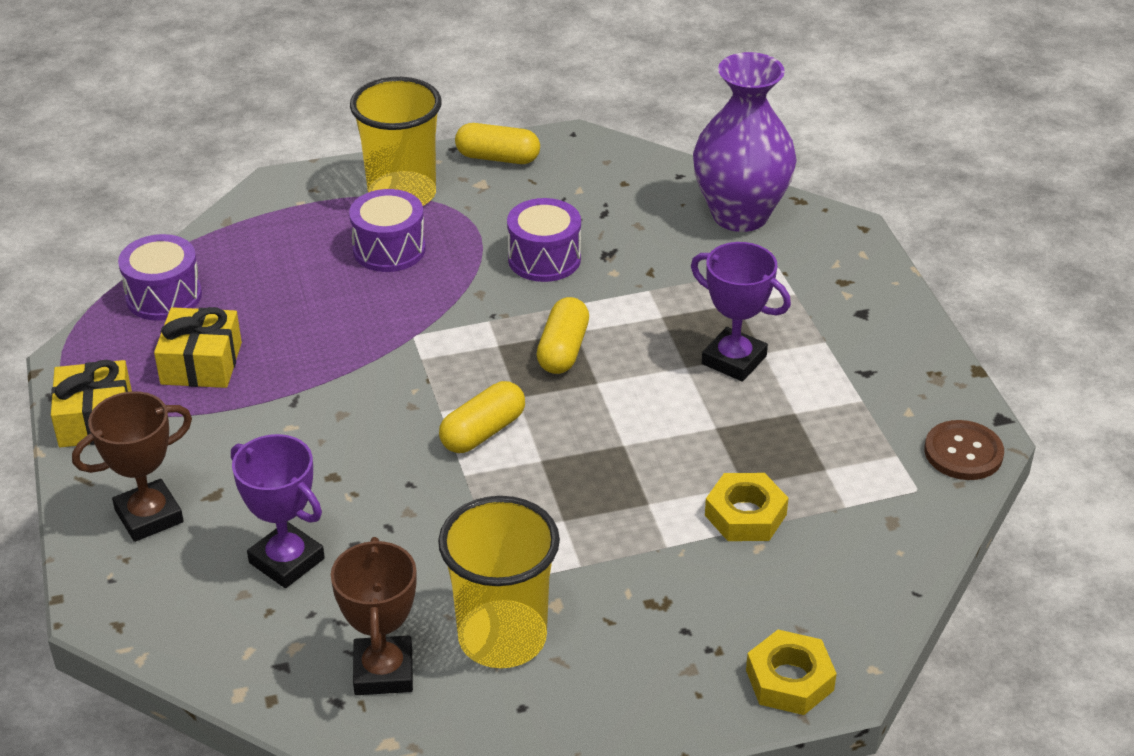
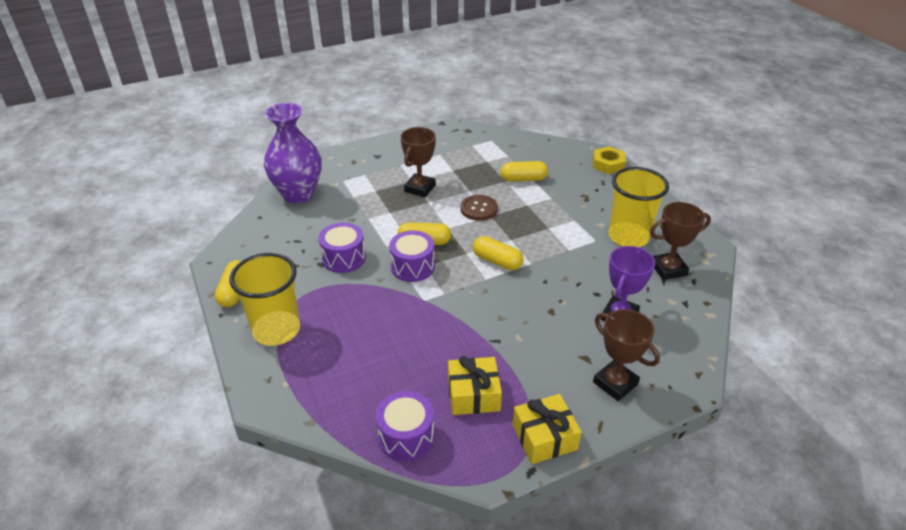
camera: 100 degrees left, 0 degrees up
(389, 249) = (339, 326): purple drum -> purple drum (412, 267)
(734, 360) = (420, 188): purple trophy -> brown trophy
(745, 515) = (523, 179): yellow nut -> yellow capsule
(963, 452) = (465, 130): brown button -> brown button (479, 209)

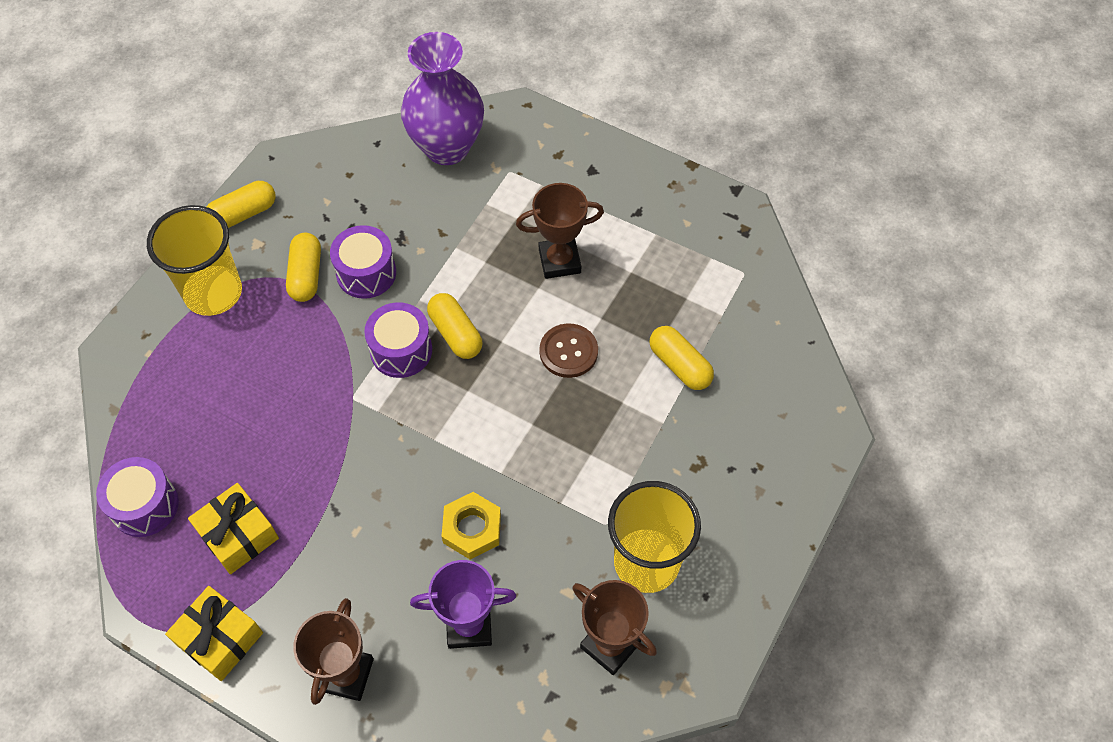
camera: 55 degrees right, 20 degrees up
(497, 261) = (476, 433): yellow capsule -> yellow capsule (306, 275)
(608, 164) = (811, 452): yellow nut -> yellow nut (472, 528)

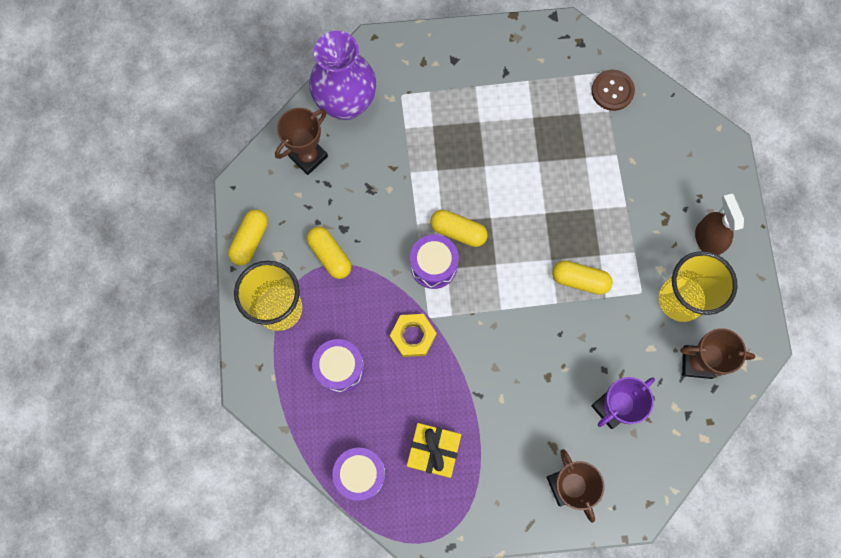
camera: 35 degrees left, 15 degrees up
(219, 638) = (476, 518): yellow gift -> none
(366, 273) = (367, 228): purple drum -> purple drum (340, 368)
(472, 528) = (568, 349): yellow nut -> yellow nut (413, 336)
(559, 261) = (483, 139): brown trophy -> brown trophy (308, 156)
(568, 352) = (536, 197): brown button -> brown button (612, 91)
(680, 365) = (608, 161): yellow capsule -> yellow capsule (580, 280)
(731, 518) = (707, 239): none -> brown spray bottle

